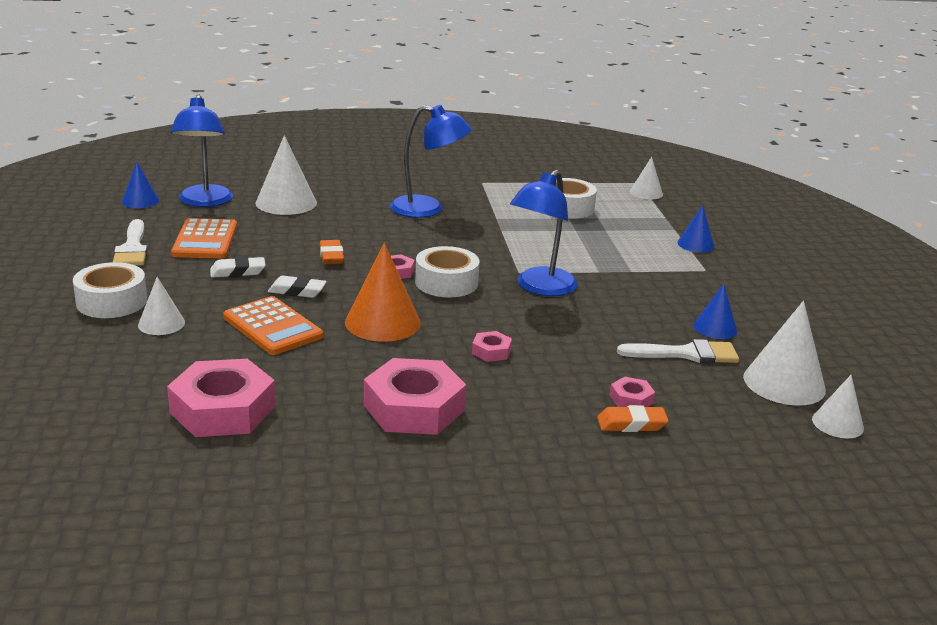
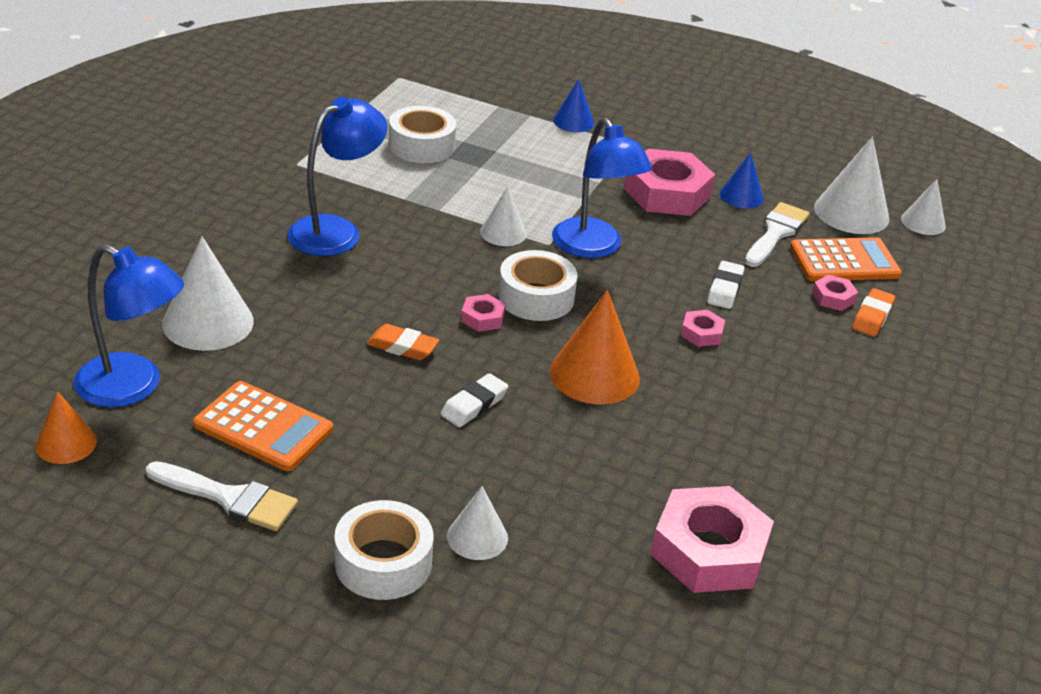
camera: 60 degrees left, 10 degrees up
(140, 201) = (66, 443): blue cone -> orange cone
(238, 272) = (384, 431): white eraser -> white eraser (725, 289)
(273, 327) = (549, 453): orange calculator -> orange calculator (844, 261)
(414, 408) = (778, 423): pink nut -> pink nut (667, 193)
(646, 193) = (430, 86): white cone -> white cone (503, 232)

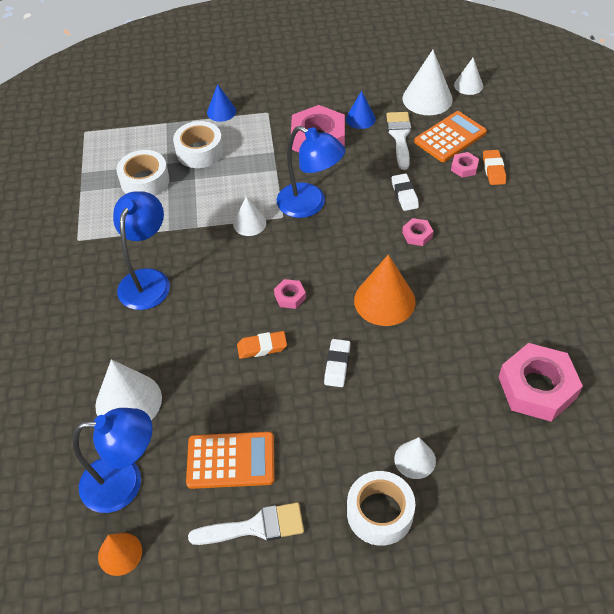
camera: 25 degrees left, 15 degrees up
(536, 297) = (307, 262): white tape -> white tape (199, 151)

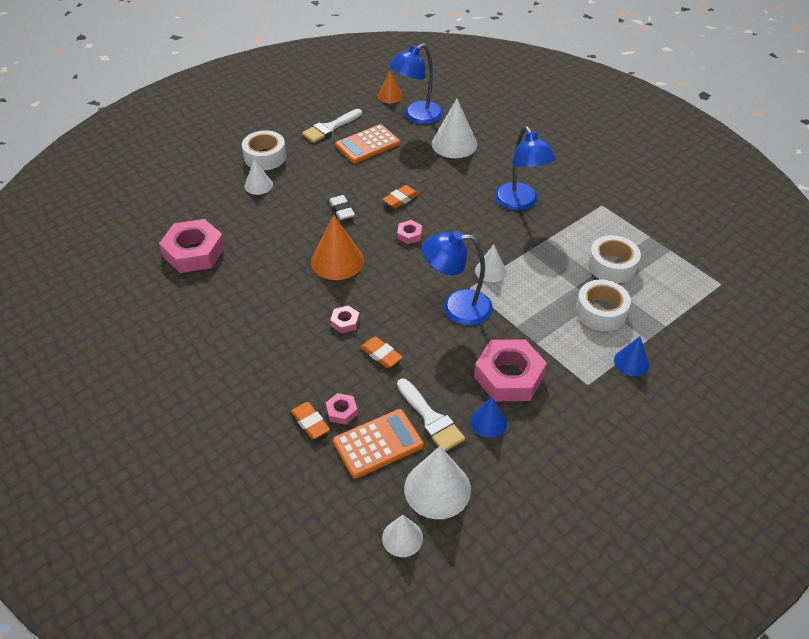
camera: 145 degrees right, 5 degrees down
(404, 194) = (381, 355): white eraser -> orange eraser
(450, 137) = (378, 444): orange calculator -> orange calculator turned 135 degrees counterclockwise

